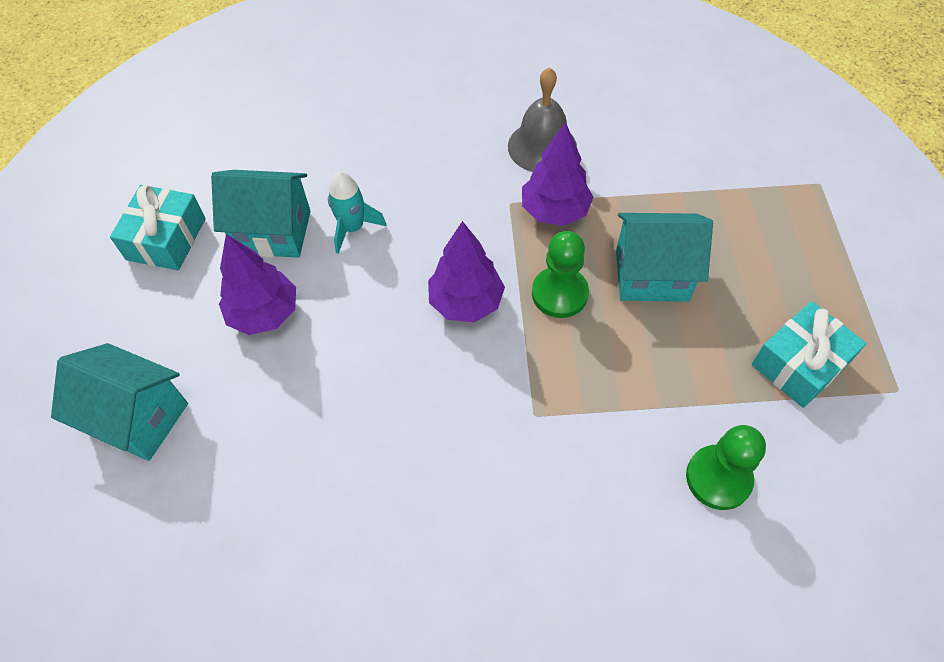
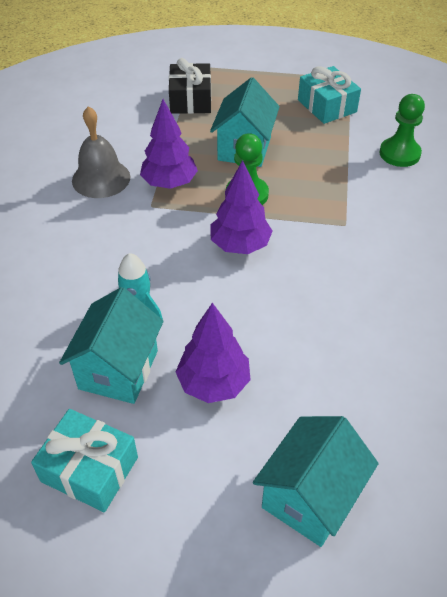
camera: 80 degrees left, 10 degrees down
(734, 196) = (191, 100): none -> black gift

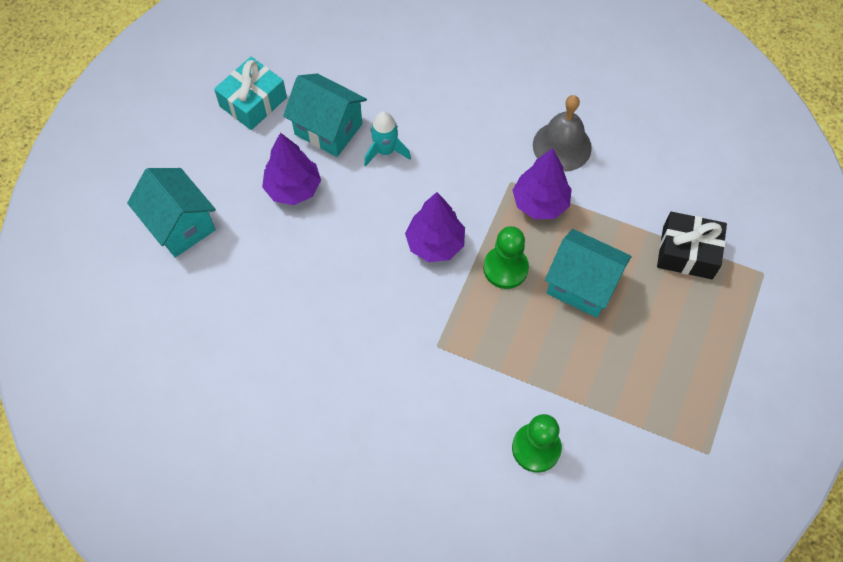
camera: 105 degrees right, 15 degrees up
(326, 106) = (648, 400): turquoise gift -> none

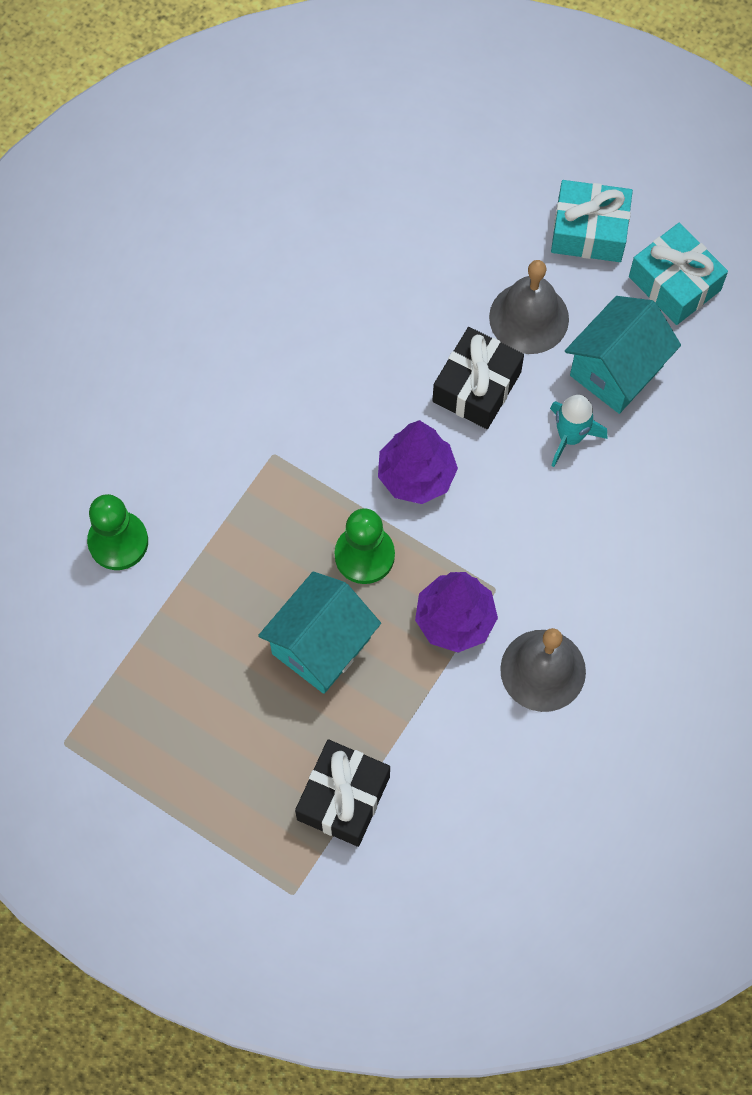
camera: 100 degrees right, 5 degrees up
(180, 225) = (496, 185): turquoise house -> none
(215, 159) = (589, 231): none -> turquoise gift
(293, 188) = (529, 318): purple tree -> grey bell
(356, 214) = (477, 387): none -> black gift

